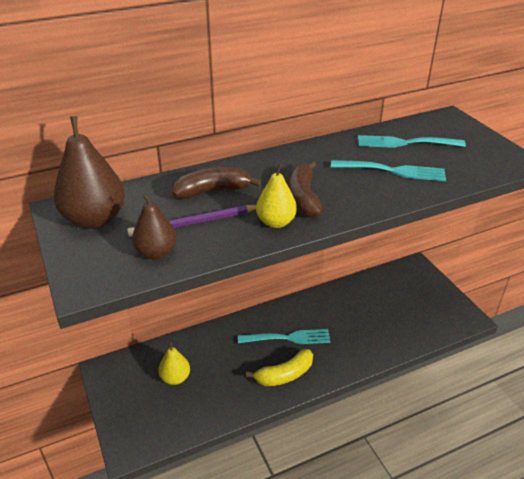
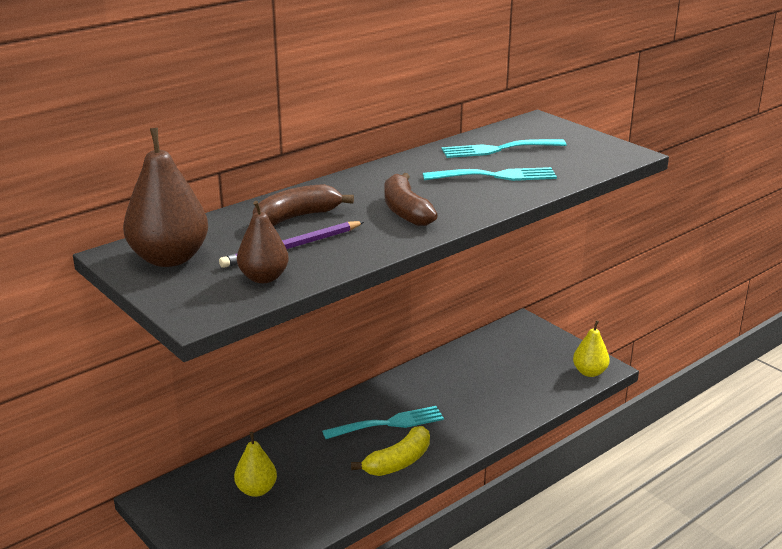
camera: 15 degrees left, 10 degrees down
(276, 222) = (386, 235): yellow pear -> yellow pear (589, 372)

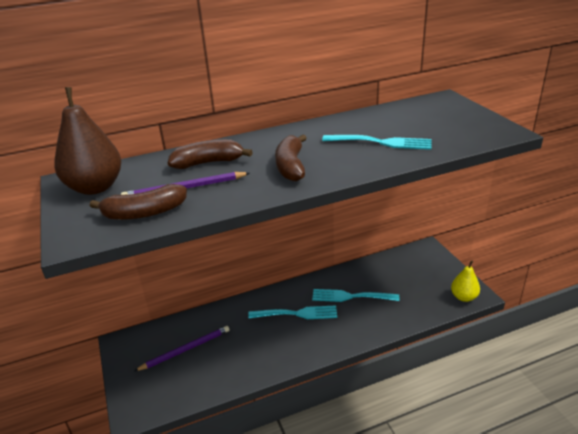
camera: 20 degrees right, 5 degrees up
(256, 490) = (186, 349): yellow pear -> purple pencil
(264, 278) = (144, 213): brown pear -> brown banana
(398, 462) = (290, 347): yellow banana -> none
(498, 149) = (398, 120): turquoise fork -> turquoise fork (351, 296)

